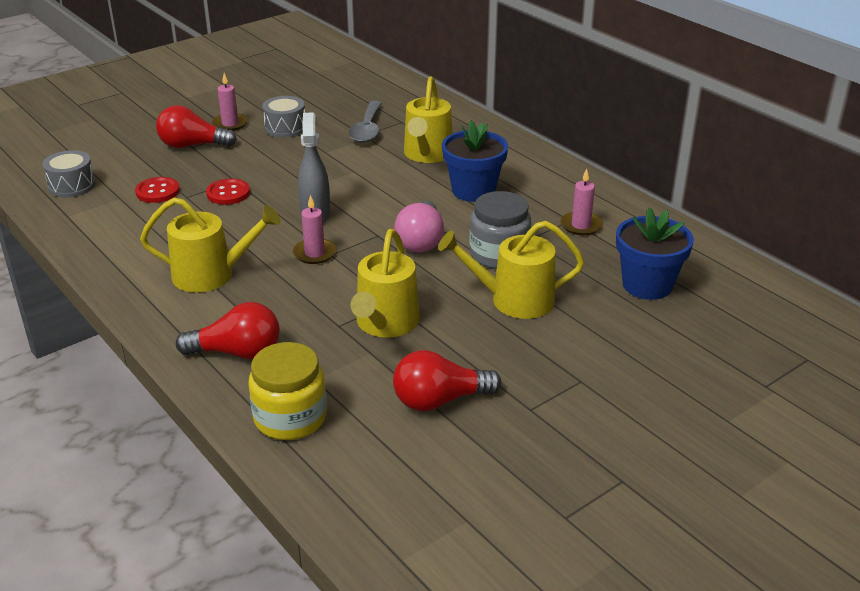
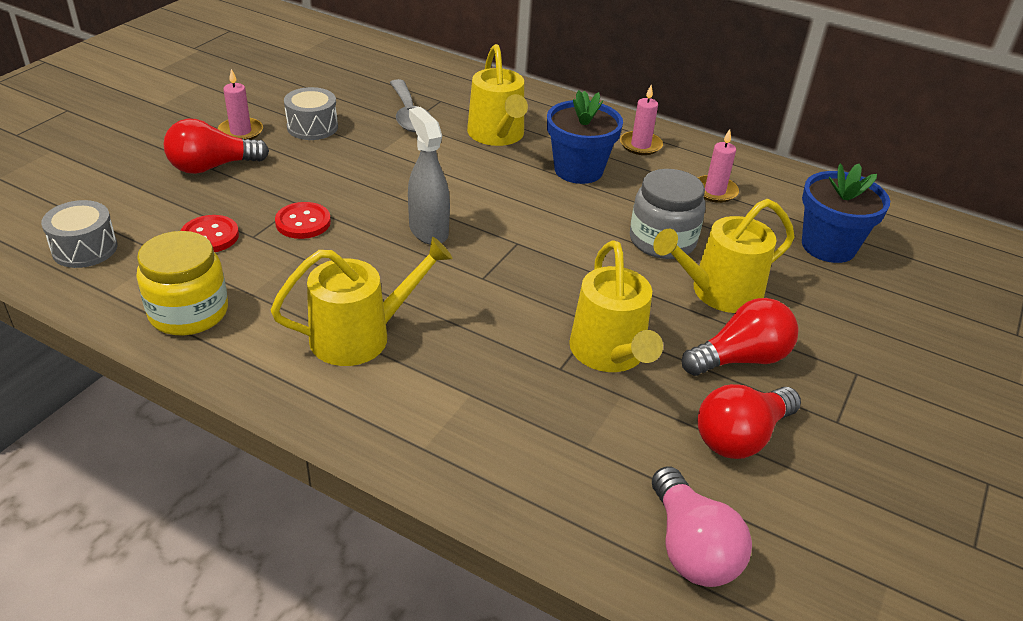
camera: 25 degrees left, 5 degrees up
(237, 352) = (470, 436): red light bulb -> red light bulb (741, 359)
(290, 418) = (598, 509): yellow jar -> yellow jar (189, 312)
(314, 253) = (464, 281): pink candle -> pink candle (640, 145)
(421, 241) = (570, 241): pink light bulb -> pink light bulb (691, 548)

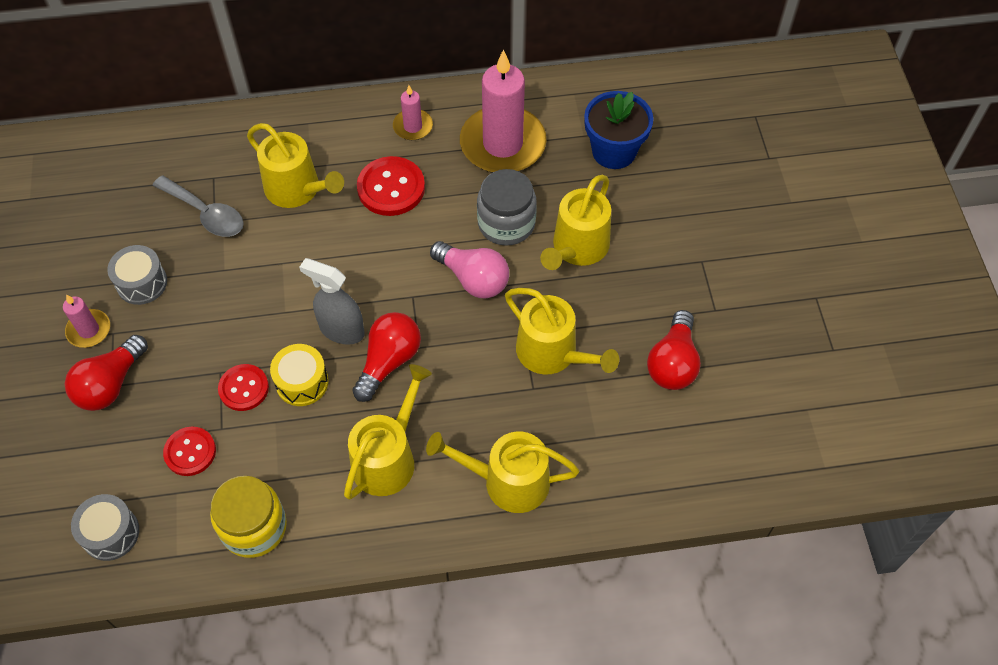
camera: 35 degrees left, 20 degrees up
(353, 244) = (302, 382): none -> yellow drum
(451, 425) = (508, 481): none -> yellow watering can
(578, 170) = (391, 188): blue flower pot -> red button
(691, 548) = (701, 462): pink light bulb -> pink light bulb (473, 279)
(714, 191) = (503, 144): pink candle -> pink candle, size x2.13
(741, 359) = (630, 299): red light bulb -> red light bulb (389, 361)

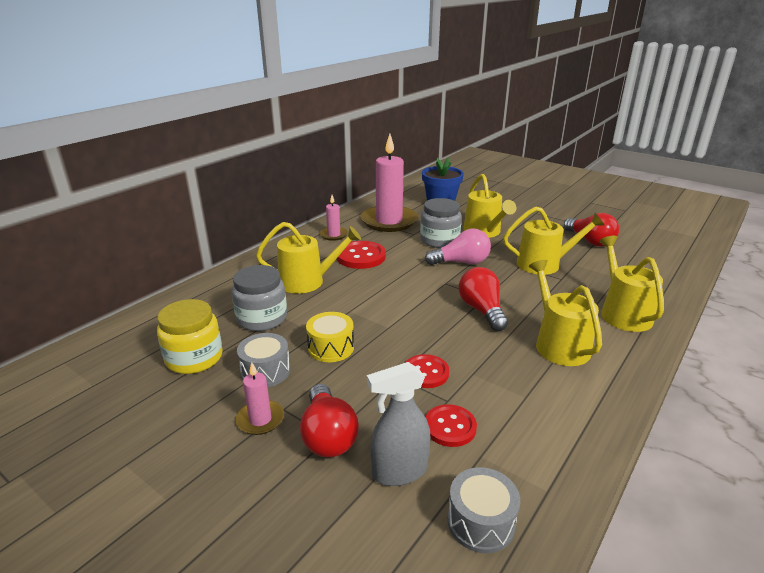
camera: 45 degrees left, 30 degrees down
(205, 213) = (262, 318): grey spoon -> grey jar
(254, 527) = (560, 430): yellow jar -> yellow jar (194, 358)
(302, 382) = (454, 347): yellow drum -> yellow drum (331, 348)
(341, 330) = (434, 314): grey spray bottle -> grey spray bottle (399, 471)
(508, 481) = (623, 313): yellow watering can -> yellow watering can turned 120 degrees clockwise

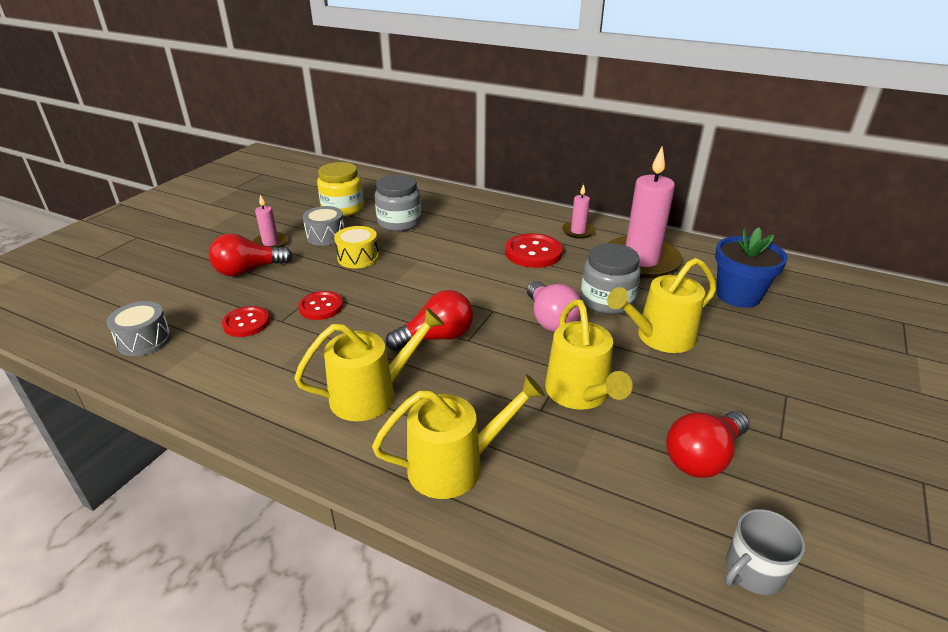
camera: 80 degrees right, 5 degrees up
(307, 281) = (468, 232): yellow watering can -> none
(399, 471) = (204, 303): grey spray bottle -> none
(659, 245) = (752, 571): none -> grey mug

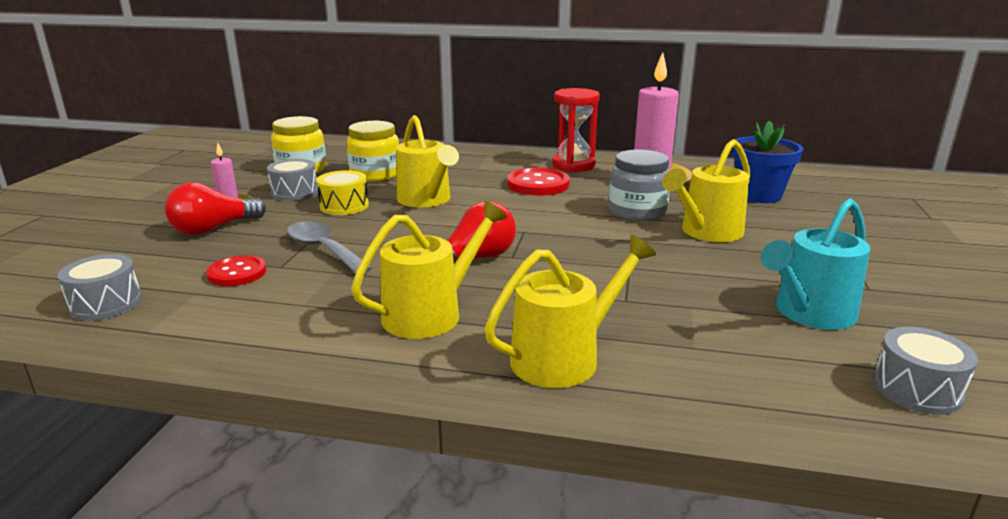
camera: 15 degrees left, 10 degrees down
(321, 307) = (324, 249): red button -> grey spoon
(399, 222) = (375, 174): grey jar -> yellow jar
(551, 320) = (590, 232): pink light bulb -> none
(578, 231) = (573, 165): pink candle -> red hourglass
(580, 393) = (658, 283): yellow watering can -> yellow watering can (426, 200)
(702, 457) = (810, 313): red light bulb -> turquoise watering can
(752, 571) = (916, 389): grey mug -> grey drum

